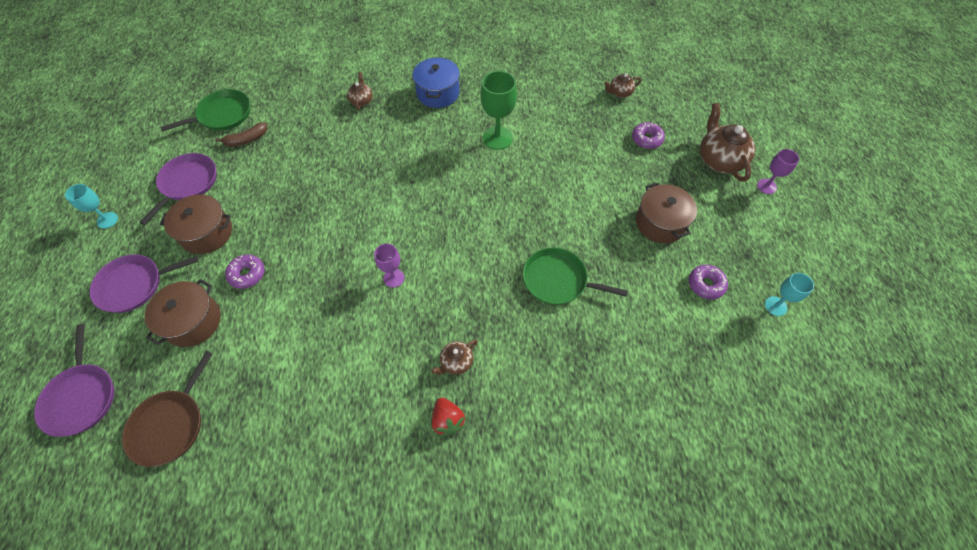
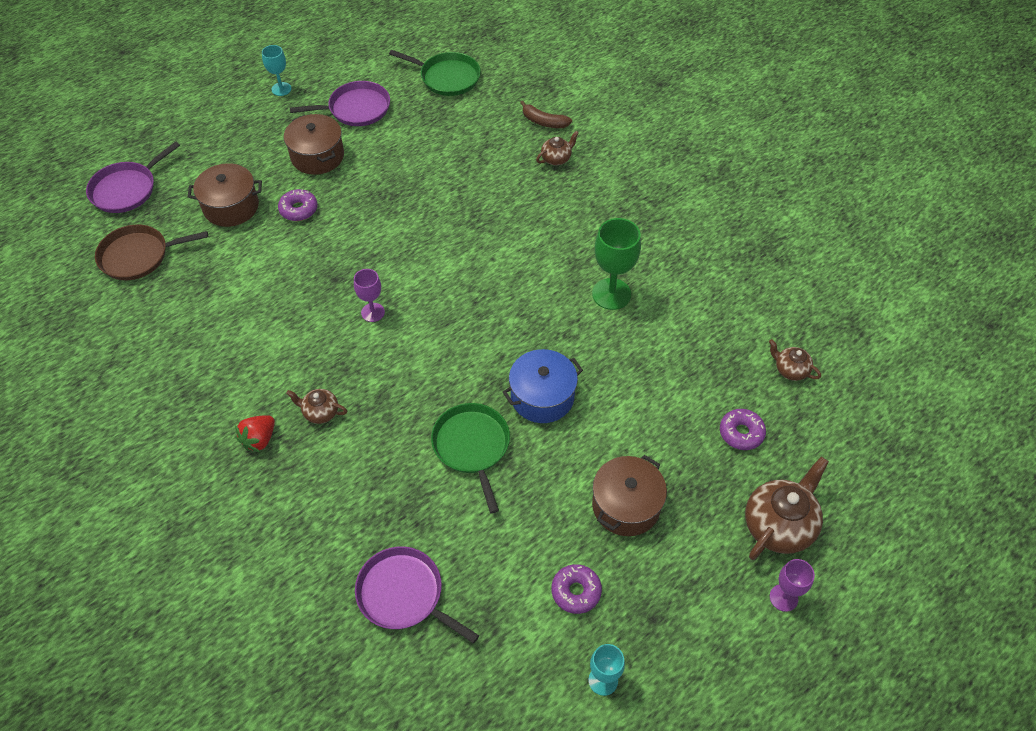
camera: 55 degrees right, 5 degrees down
(134, 285) = (236, 149): purple pan -> purple pan (404, 594)
(247, 139) = (435, 112): brown banana -> brown banana (544, 122)
(438, 93) = (625, 209): blue pot -> blue pot (542, 397)

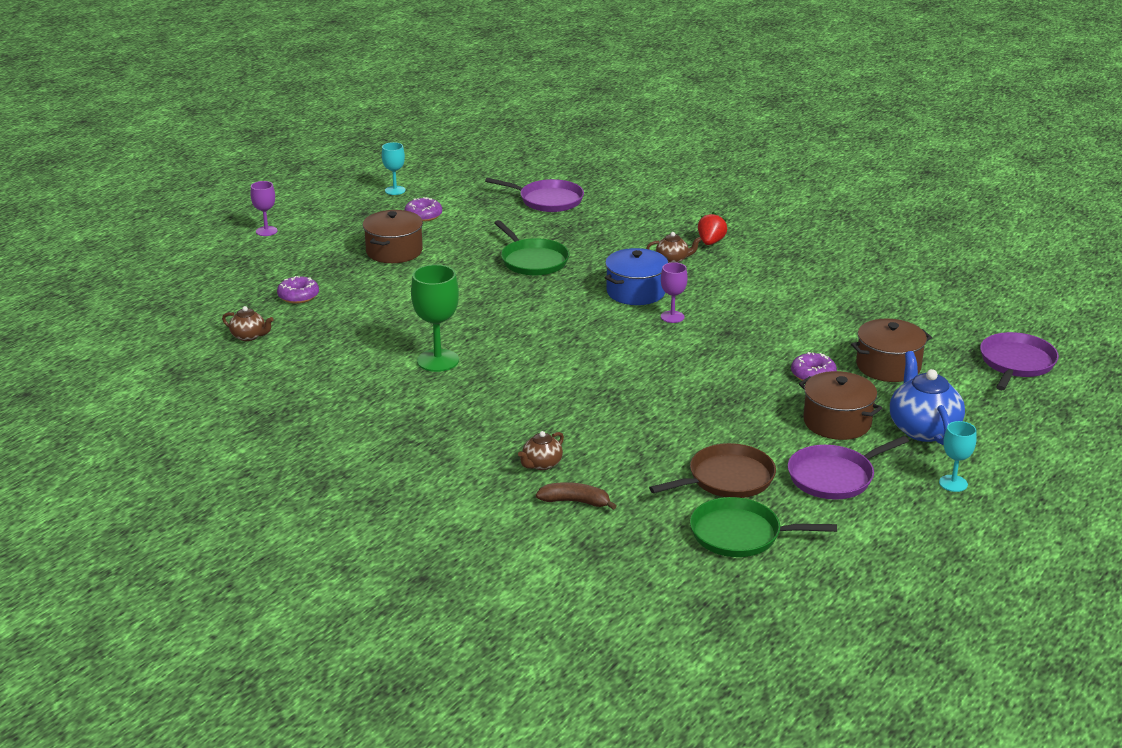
camera: 165 degrees right, 25 degrees down
(138, 256) = (938, 320): brown pan -> brown pan (727, 479)
(260, 138) = (923, 429): none -> blue teapot
(542, 397) = (483, 291): blue pot -> blue pot (636, 292)
(779, 525) = (267, 258): brown teapot -> none

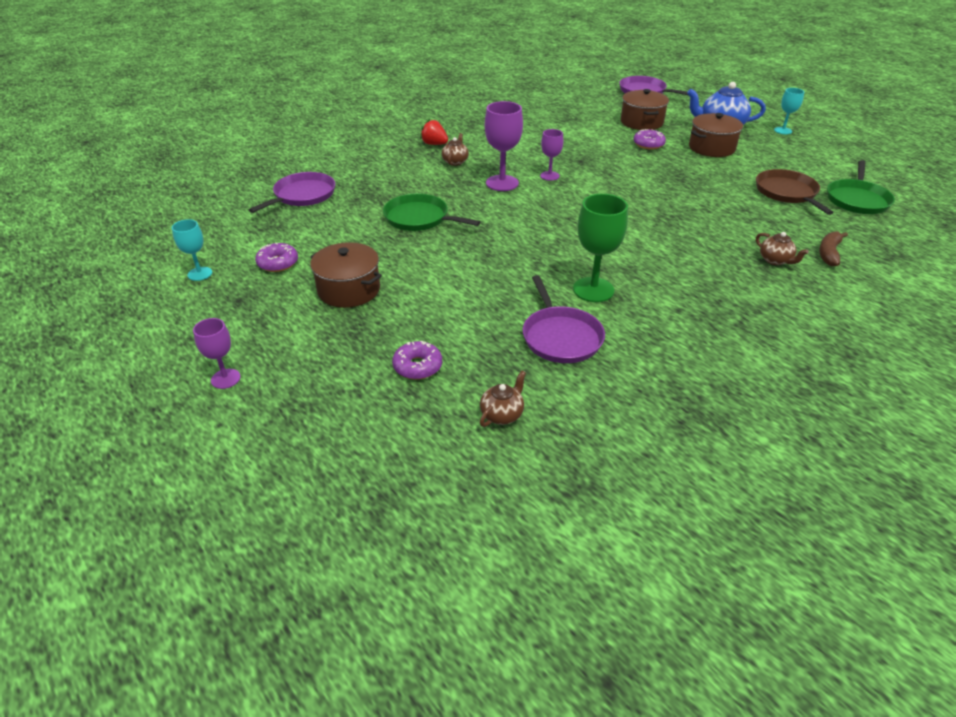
camera: 75 degrees left, 10 degrees up
(532, 261) = (419, 218): green pan -> green pan turned 135 degrees counterclockwise
(636, 292) = (502, 183): blue pot -> purple goblet
(834, 477) = (780, 160): purple pan -> purple pan (560, 337)

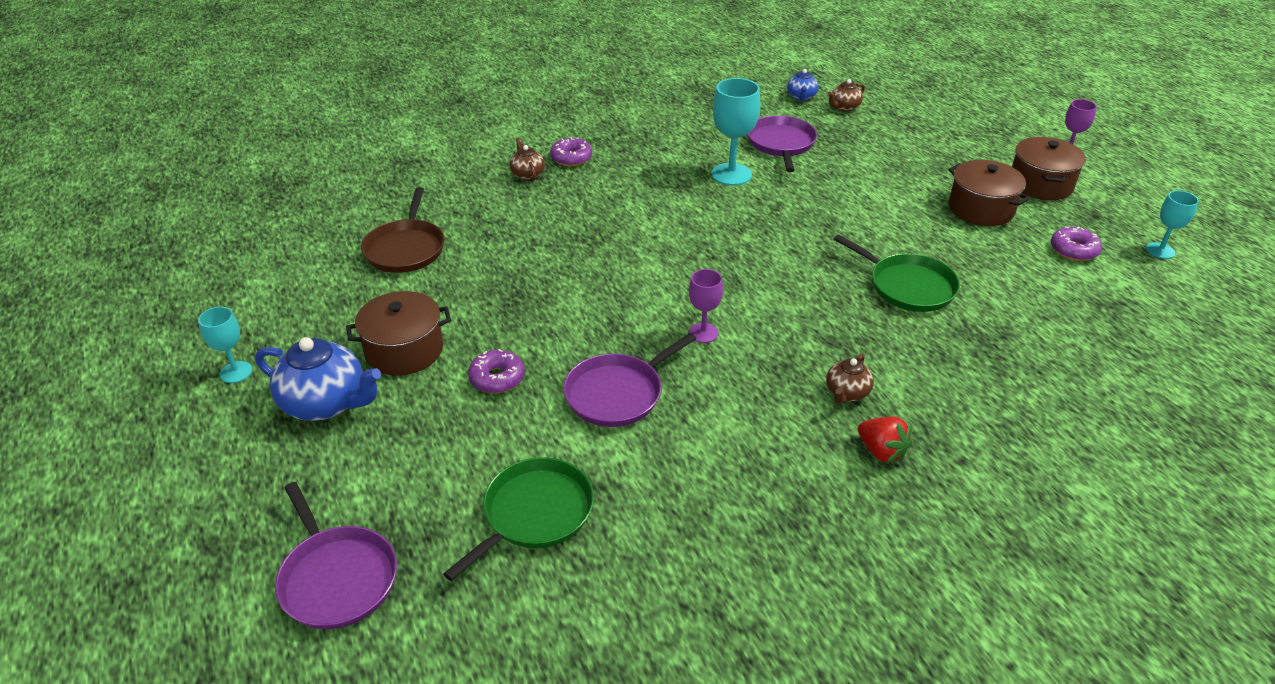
camera: 165 degrees left, 0 degrees up
(302, 195) = (1090, 356): purple pan -> purple pan (617, 393)
(417, 366) = (907, 141): purple donut -> purple donut (571, 158)
(502, 183) = (781, 330): purple goblet -> none
(565, 425) = (801, 97): none -> blue teapot
(593, 290) = (731, 174): green goblet -> turquoise goblet
(641, 122) = (453, 447): brown pot -> brown pot (1040, 184)
(829, 253) = (465, 173): brown banana -> none
(857, 199) = (337, 226): green pan -> green pan (534, 513)

